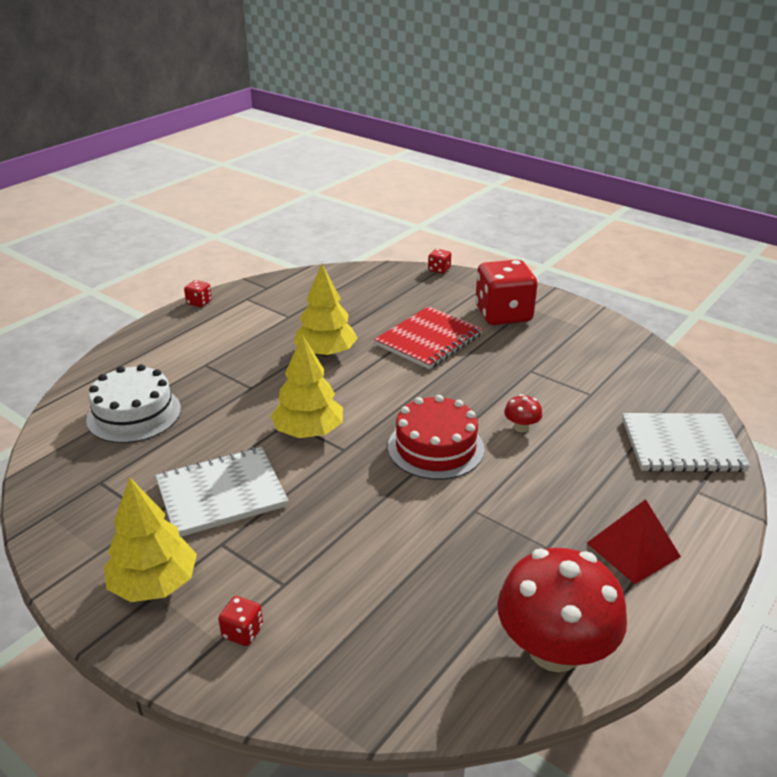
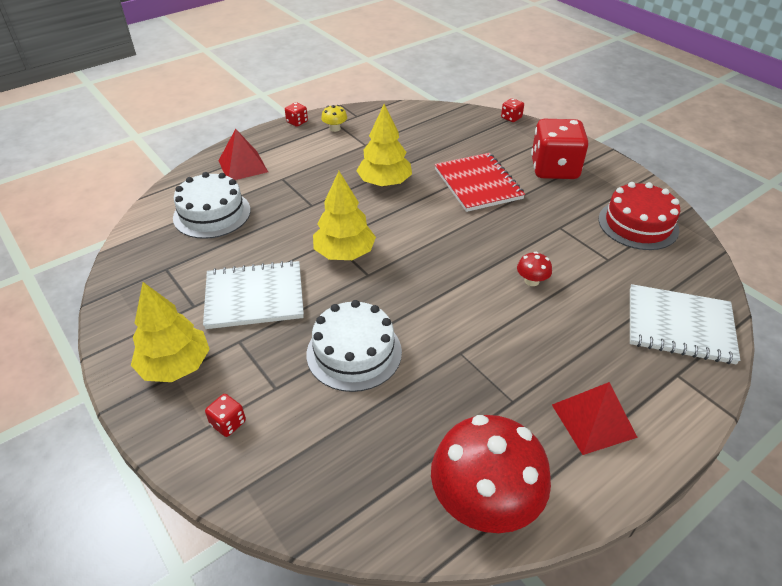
camera: 15 degrees right, 10 degrees up
(152, 357) = (243, 166): none -> red pyramid
(246, 304) = (335, 128): none -> yellow mushroom
(359, 531) = (354, 352): none -> white cake
(429, 340) = (478, 184): red notebook -> red notebook turned 75 degrees counterclockwise
(435, 447) = (447, 287): red cake -> red cake (638, 224)

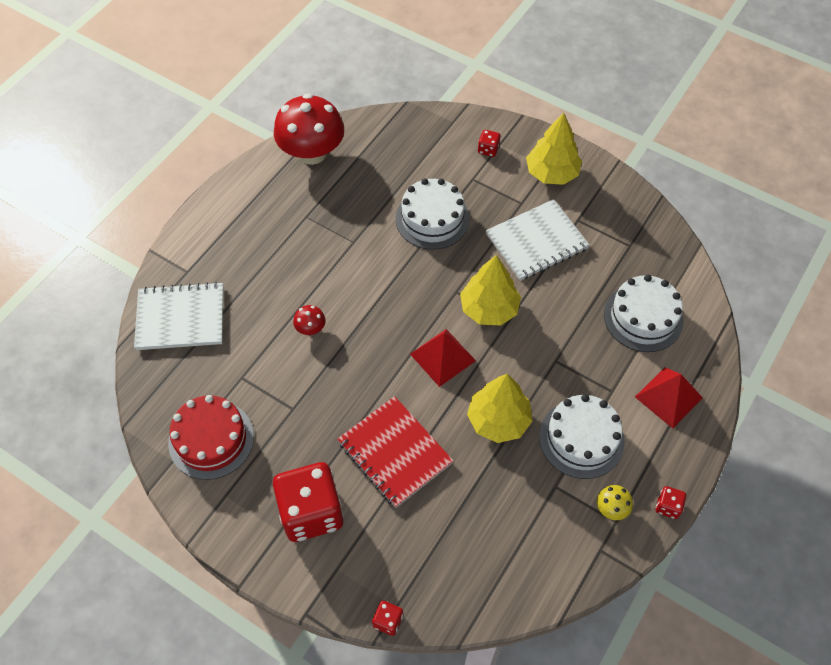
camera: 160 degrees right, 15 degrees up
(328, 160) = (581, 439): none -> white cake
(593, 420) = (249, 219): red pyramid -> red pyramid (442, 357)

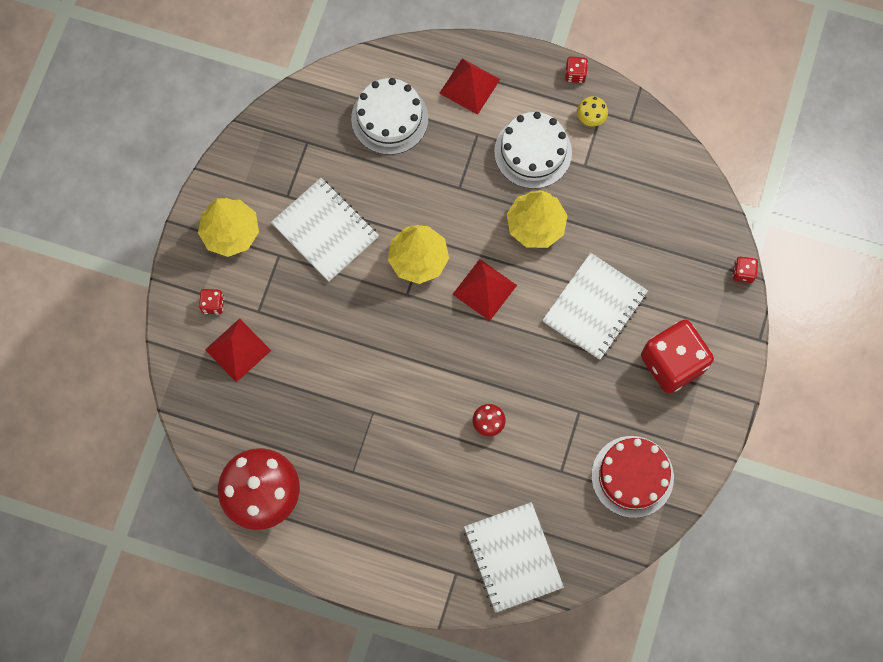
camera: 105 degrees left, 15 degrees up
(394, 452) = (594, 307): red notebook -> white notebook
(432, 219) = (322, 340): white cake -> none
(442, 159) = (238, 350): none -> red pyramid

